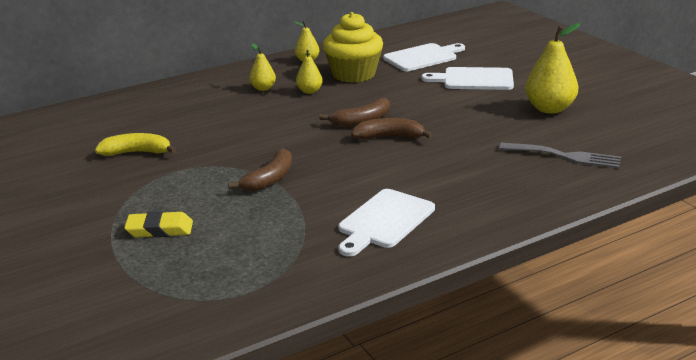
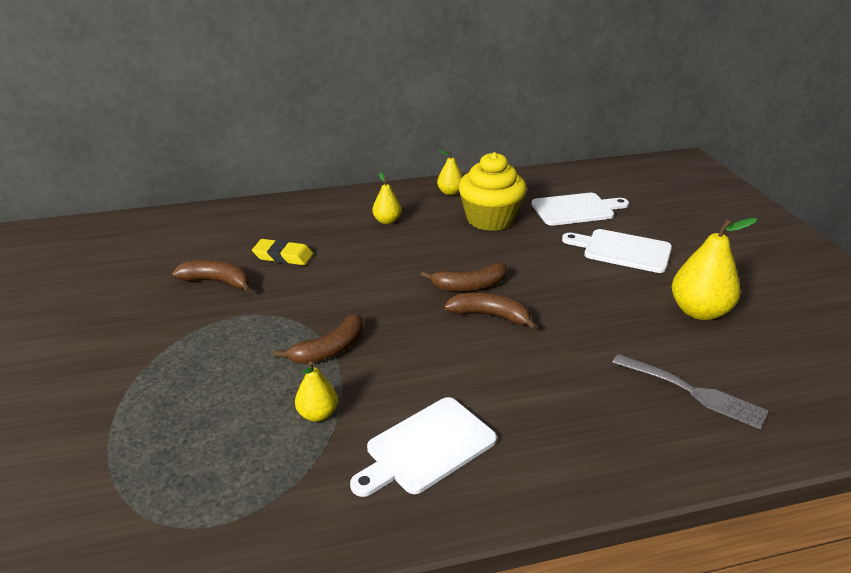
camera: 15 degrees right, 5 degrees up
(137, 152) = (217, 282): yellow banana -> brown banana
(159, 229) = (177, 397): yellow eraser -> yellow eraser (283, 256)
(309, 91) = (433, 233): yellow pear -> yellow pear (317, 414)

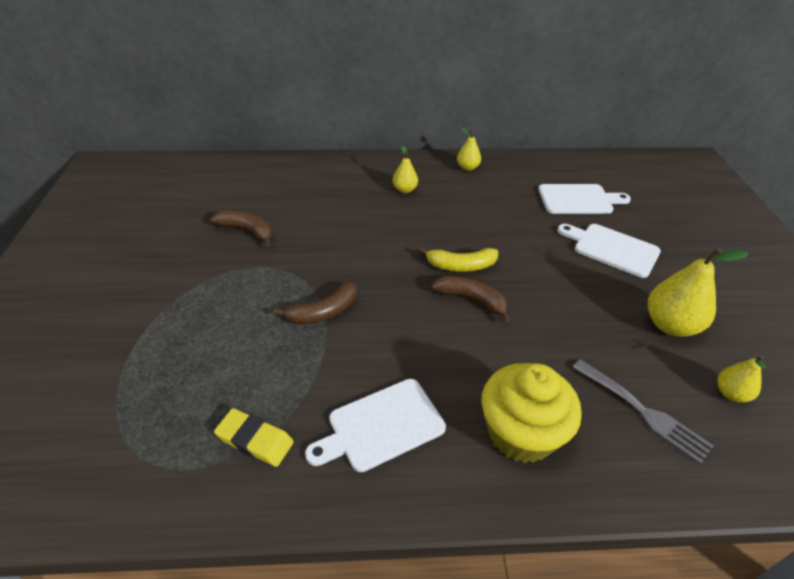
camera: 10 degrees right, 10 degrees up
(283, 256) = (307, 213): yellow eraser -> yellow eraser (255, 440)
(317, 414) = (296, 375): yellow pear -> yellow pear (731, 393)
(469, 286) = (461, 266): brown banana -> yellow banana
(490, 219) = (497, 199): yellow cupcake -> yellow cupcake (521, 432)

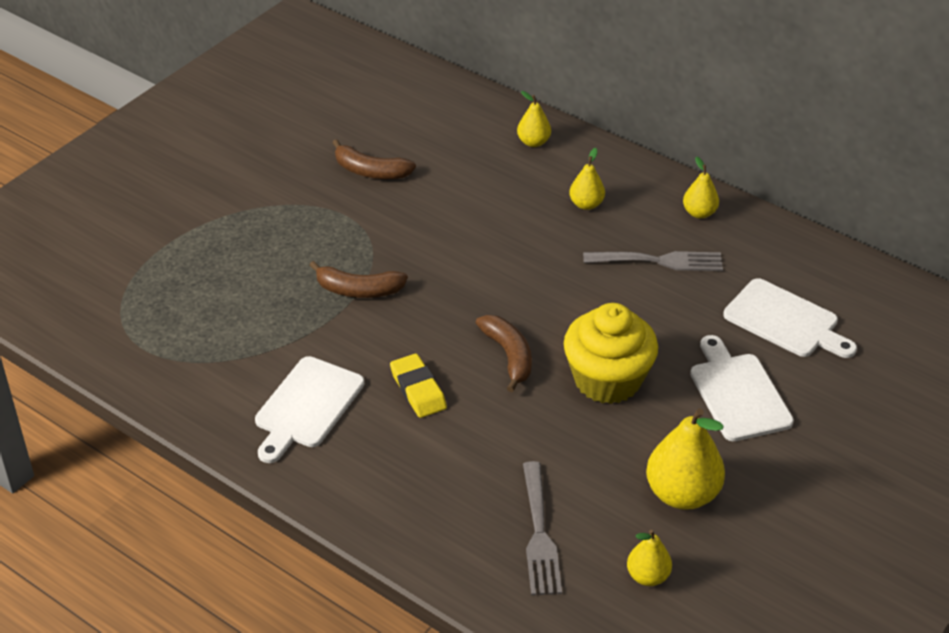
camera: 40 degrees right, 0 degrees up
(247, 231) = (370, 171): brown banana -> brown banana turned 135 degrees clockwise
(255, 440) = (206, 358): yellow eraser -> yellow eraser (418, 390)
(334, 171) = (533, 142): none -> yellow pear
(381, 426) = (307, 406): white cutting board -> white cutting board turned 75 degrees counterclockwise
(461, 266) = (541, 319): yellow banana -> none
(481, 200) = (659, 261): none -> grey fork
(521, 432) = (411, 480): yellow cupcake -> yellow cupcake (607, 380)

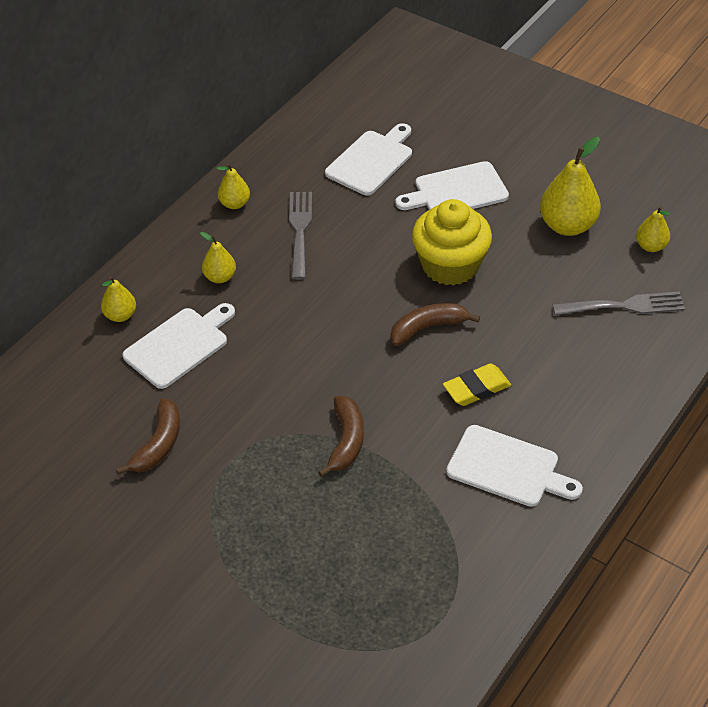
camera: 90 degrees left, 5 degrees up
(492, 180) = (179, 345): none -> white cutting board

